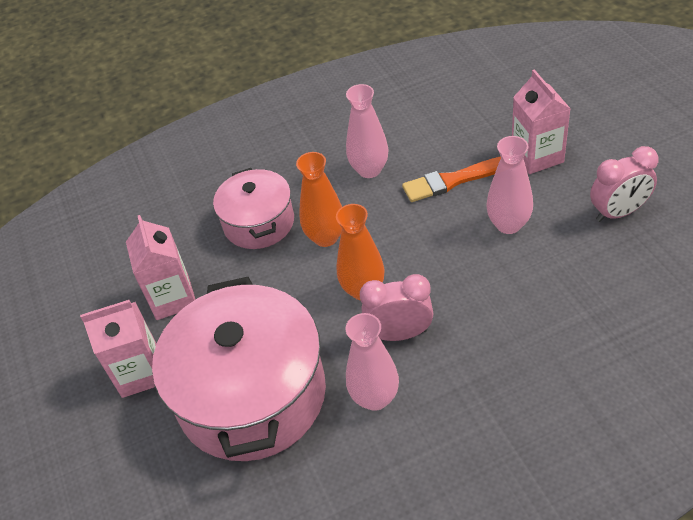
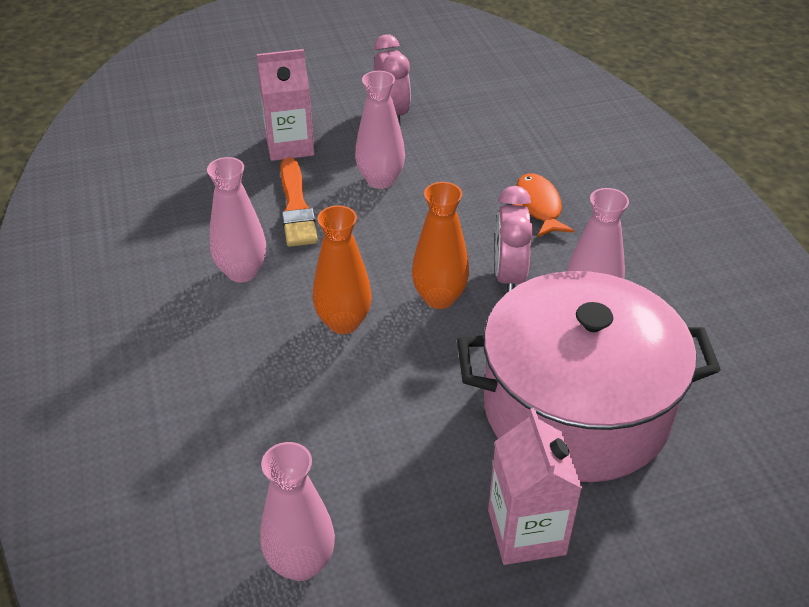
camera: 90 degrees left, 5 degrees down
(123, 260) = (301, 563): none -> pink vase
(172, 298) = (399, 493): pink carton -> none
(259, 223) = (290, 387): pink pot -> none
(507, 346) = (538, 206): none -> orange fish

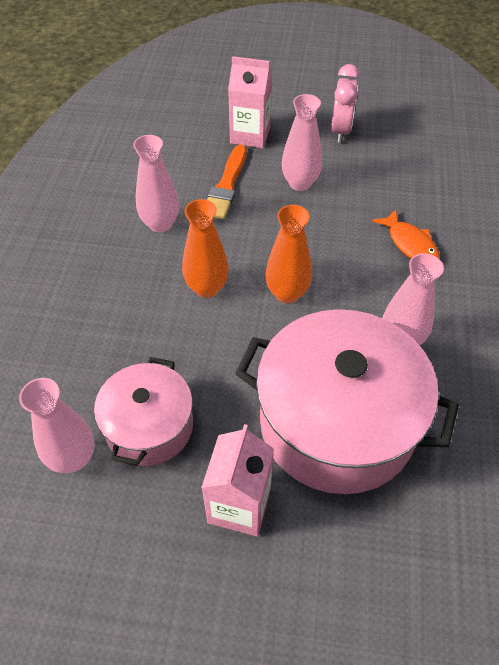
camera: 25 degrees right, 10 degrees up
(371, 492) = (149, 426): none -> pink pot
(508, 276) = (350, 294): pink clock -> none
(538, 206) = (410, 244): orange fish -> orange fish turned 135 degrees clockwise

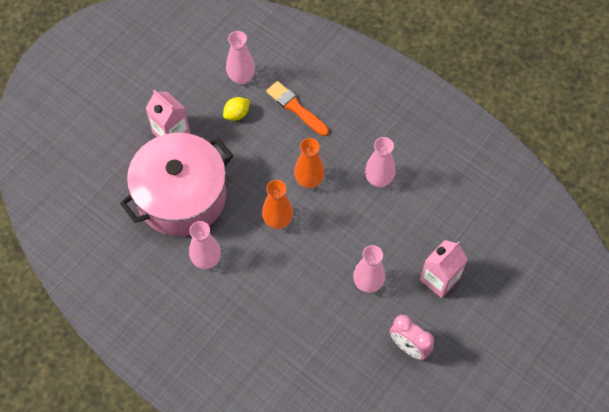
camera: 120 degrees right, 10 degrees up
(149, 426) = (237, 114): pink pot -> yellow lemon
(226, 185) = (393, 235): orange brush -> orange brush (296, 108)
(410, 244) = (271, 316): orange fish -> none

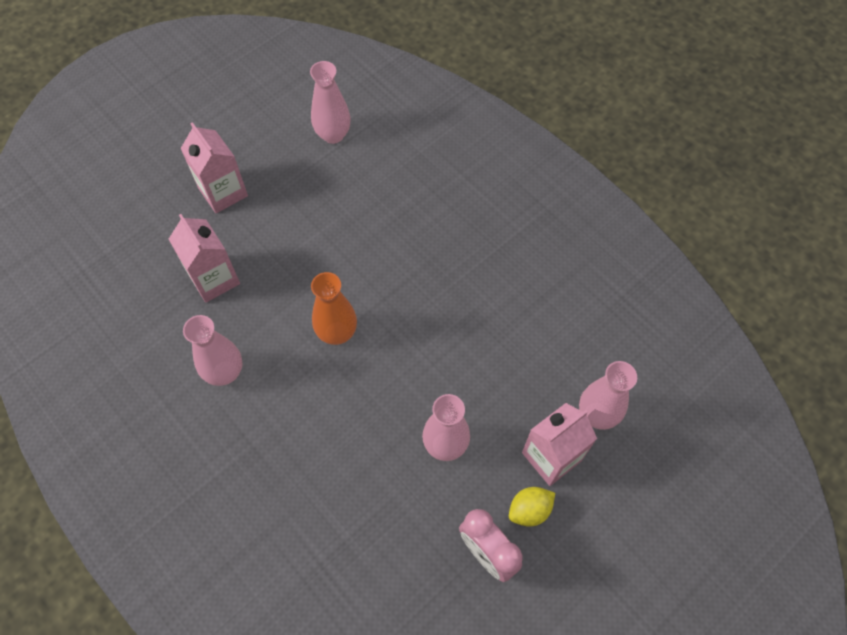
camera: 10 degrees right, 0 degrees up
(181, 197) = (214, 279): pink pot -> pink carton
(237, 114) = (316, 181): yellow lemon -> yellow lemon (529, 510)
(296, 108) = (396, 184): orange brush -> none
(309, 180) = (393, 284): orange vase -> none
(378, 179) = (490, 298): pink vase -> pink vase (597, 414)

